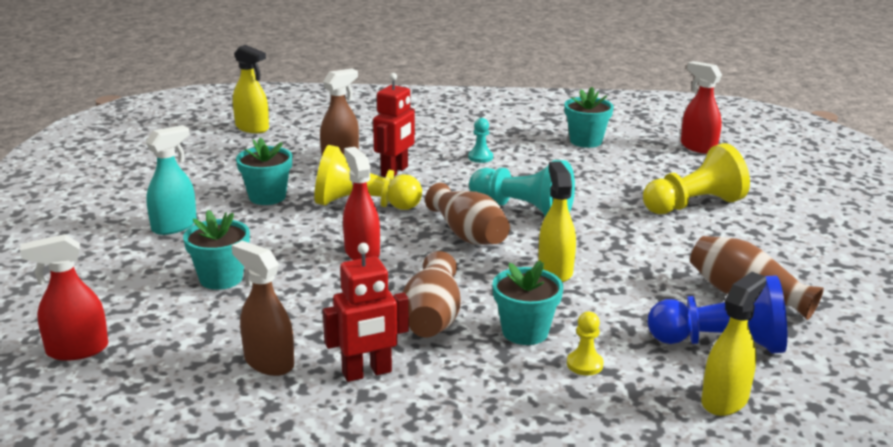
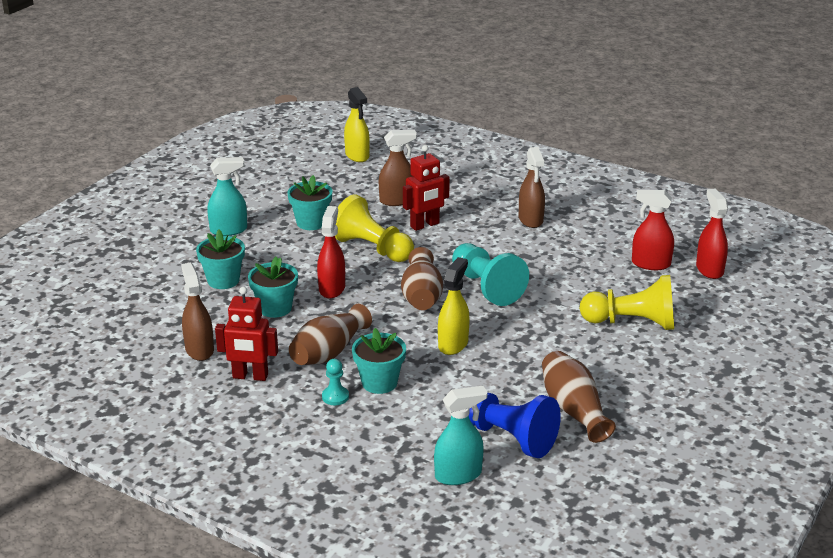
camera: 30 degrees right, 5 degrees up
(77, 350) = (100, 305): red spray bottle -> red spray bottle (650, 264)
(480, 157) = (506, 230): turquoise pawn -> turquoise pawn (335, 397)
(493, 144) = (531, 220): none -> brown spray bottle
(584, 364) = (393, 418): yellow pawn -> none
(586, 141) = (614, 237): turquoise flower pot -> turquoise flower pot (275, 308)
(724, 400) = (458, 475): yellow spray bottle -> turquoise spray bottle

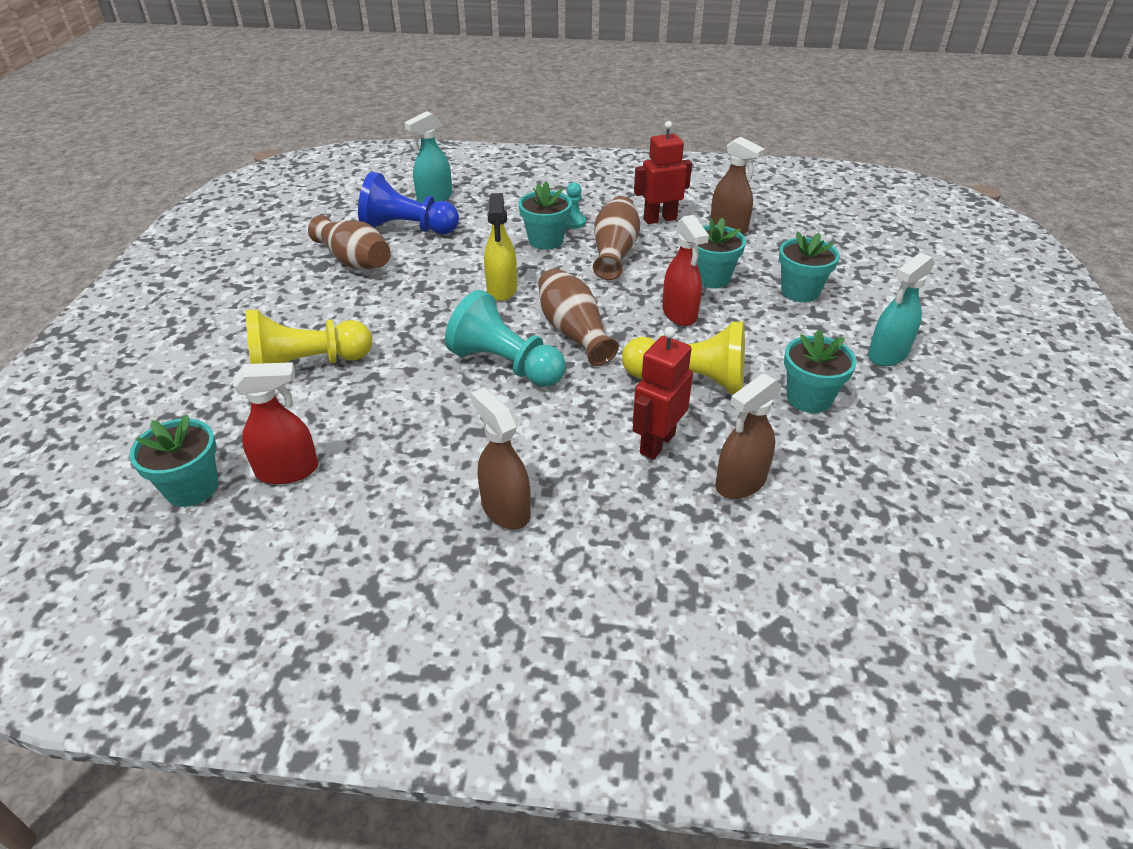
camera: 155 degrees right, 10 degrees up
(357, 156) = (921, 583): yellow spray bottle -> none
(709, 269) = (192, 488): red spray bottle -> turquoise flower pot

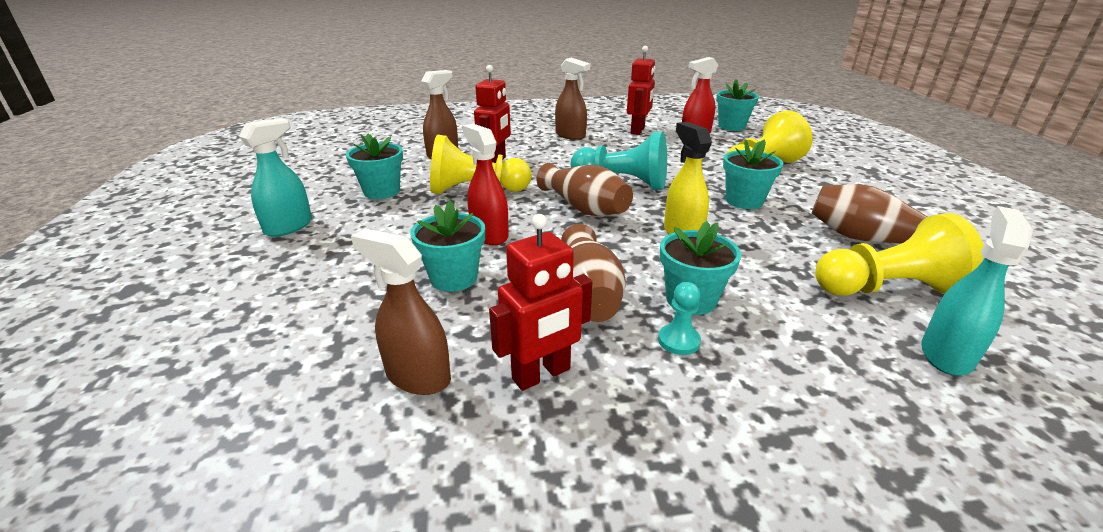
camera: 165 degrees right, 10 degrees down
(372, 504) = (638, 130): none -> red robot
(407, 228) = (886, 288): blue pawn -> yellow pawn
(800, 291) = (345, 276): turquoise flower pot -> turquoise flower pot (744, 201)

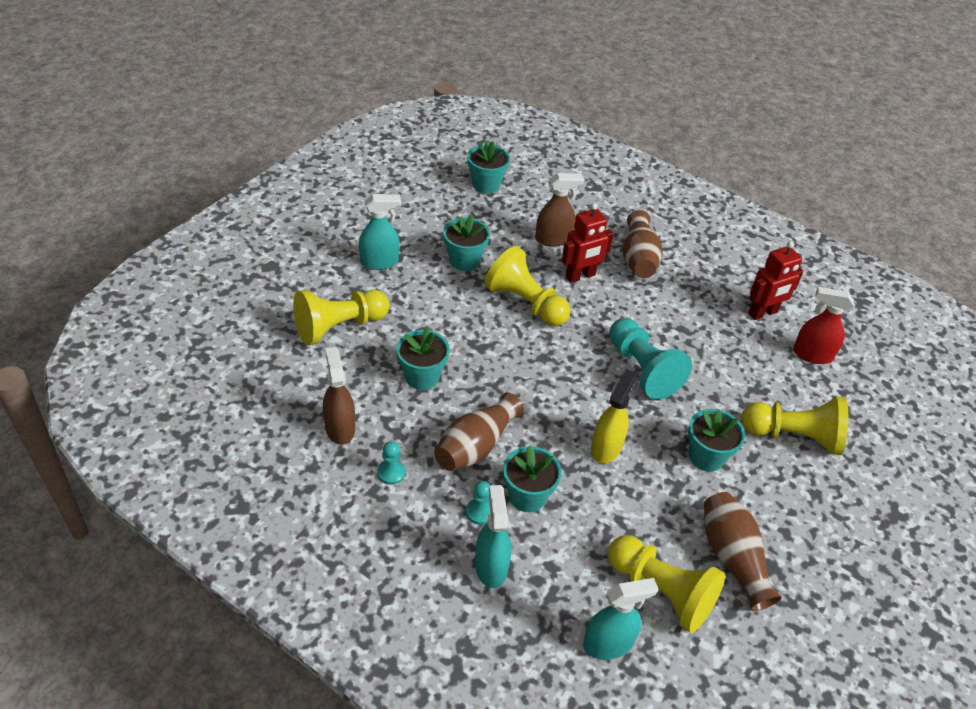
camera: 40 degrees right, 15 degrees up
(298, 291) = (339, 327): none -> yellow pawn
(489, 234) = (482, 354): red spray bottle -> none
(541, 374) = (391, 473): red robot -> turquoise pawn
(570, 135) = (689, 280): brown spray bottle -> none
(584, 208) = (575, 375): brown vase -> brown vase (638, 259)
(731, 126) = (872, 368): turquoise flower pot -> turquoise flower pot (486, 184)
(767, 377) = (491, 566): none -> turquoise spray bottle

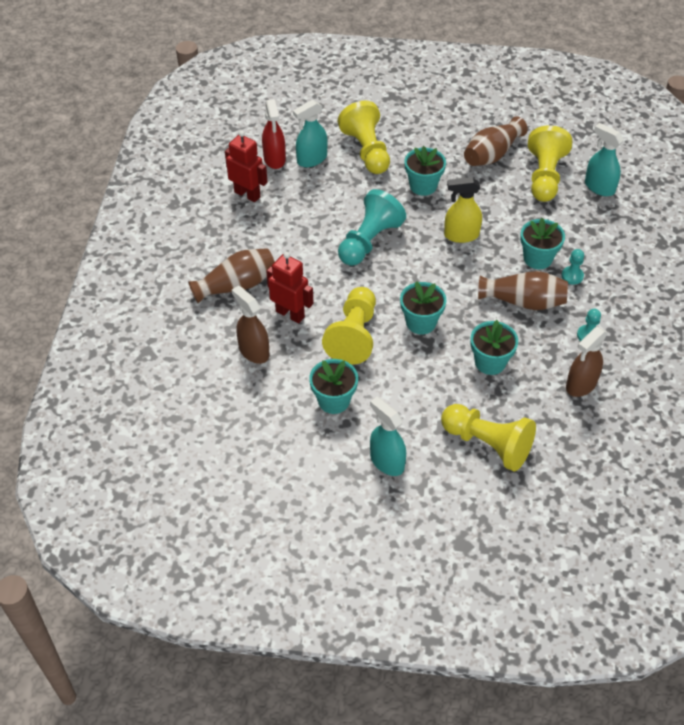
camera: 115 degrees left, 5 degrees up
(486, 184) = (205, 438): turquoise flower pot -> turquoise flower pot (421, 322)
(491, 566) = (603, 254): turquoise spray bottle -> turquoise spray bottle (311, 159)

